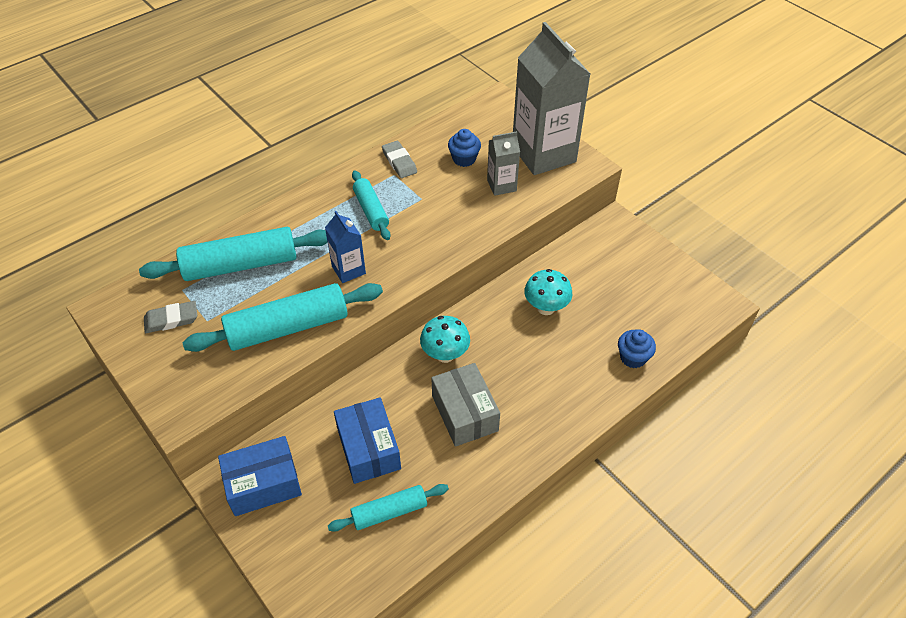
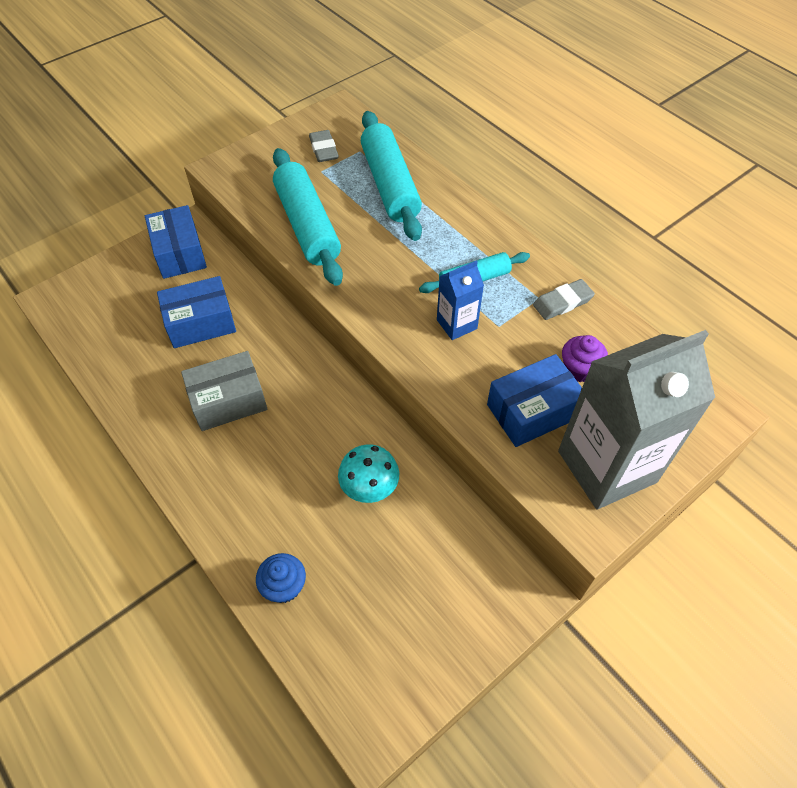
camera: 90 degrees right, 5 degrees up
(348, 270) = (382, 265): blue carton -> blue carton (456, 324)
(389, 512) = (132, 341): turquoise rolling pin -> none
(445, 354) = (306, 383): turquoise mushroom -> none
(464, 159) = (579, 369): blue cupcake -> purple cupcake
(501, 185) = (532, 411): grey carton -> blue box

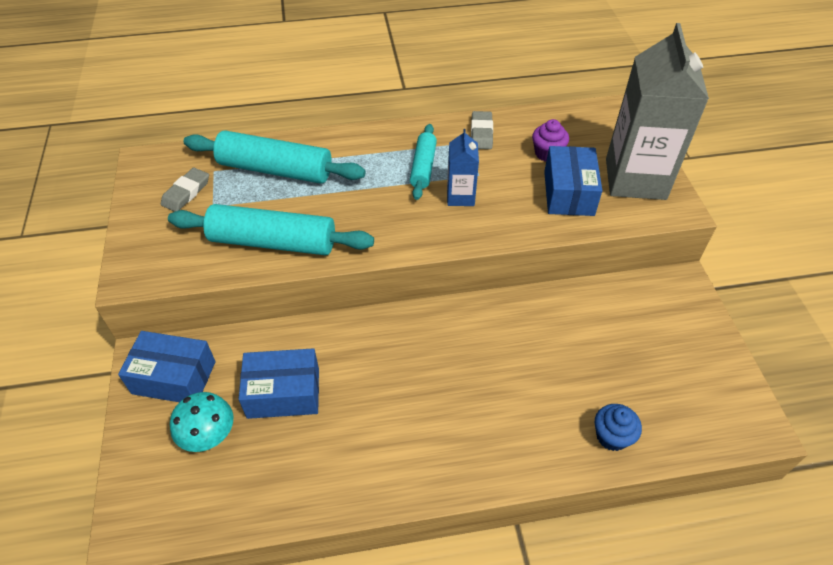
camera: 60 degrees left, 5 degrees down
(201, 323) = (283, 393): blue box -> blue box turned 75 degrees clockwise
(228, 401) = (395, 405): grey box -> none
(323, 149) = (186, 192): grey eraser -> grey eraser turned 75 degrees counterclockwise
(369, 488) = (549, 338): turquoise mushroom -> turquoise mushroom (209, 437)

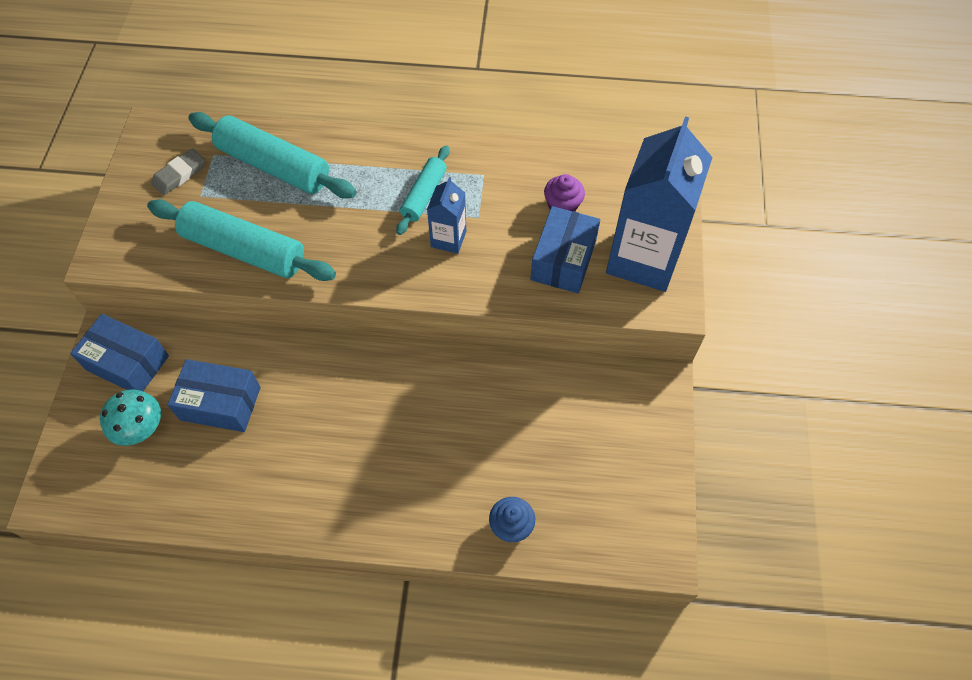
camera: 15 degrees right, 10 degrees up
(481, 133) = (502, 166): grey eraser -> none
(635, 179) = (643, 258): grey carton -> blue carton

